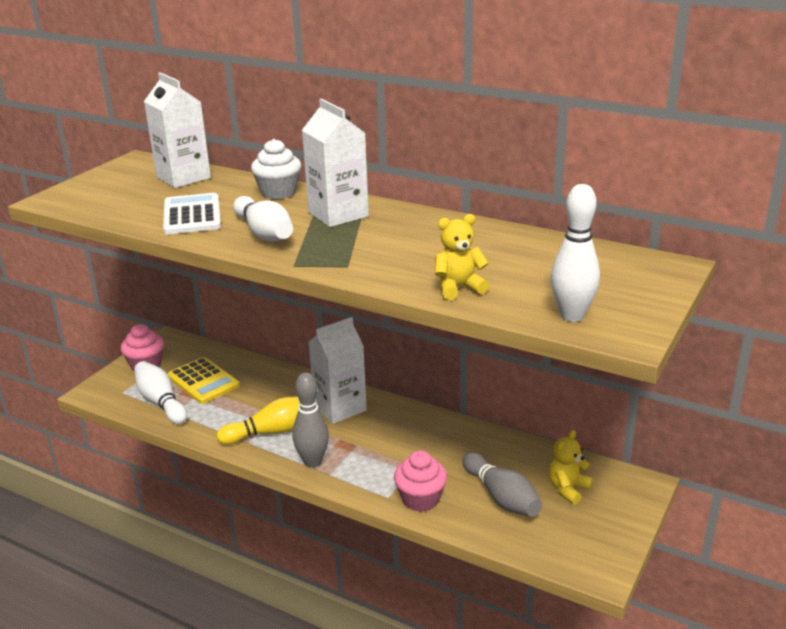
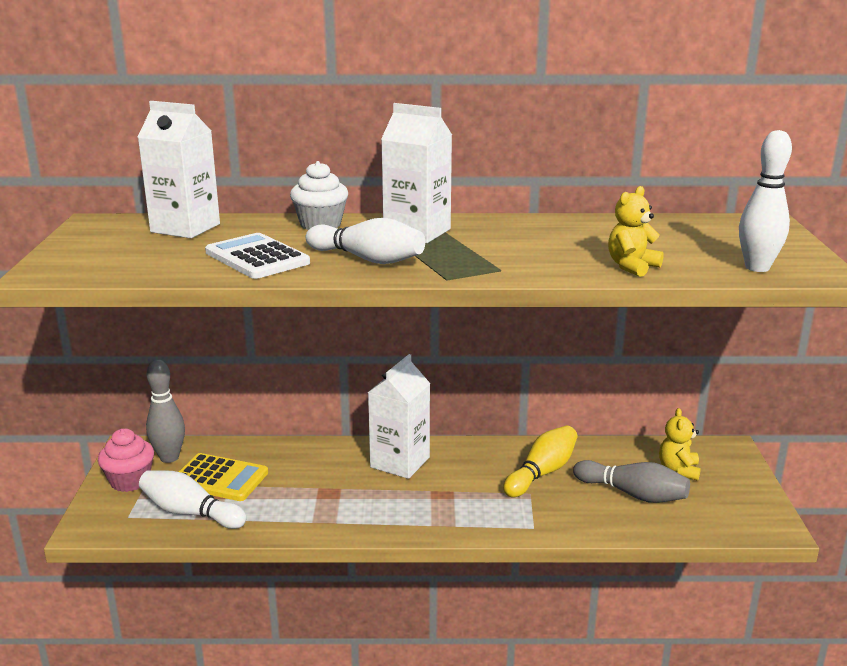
camera: 30 degrees left, 5 degrees down
(272, 431) = (352, 504): yellow bowling pin -> yellow bowling pin (542, 473)
(313, 462) = (426, 519): grey bowling pin -> grey bowling pin (169, 458)
(420, 499) = (565, 519): pink cupcake -> none

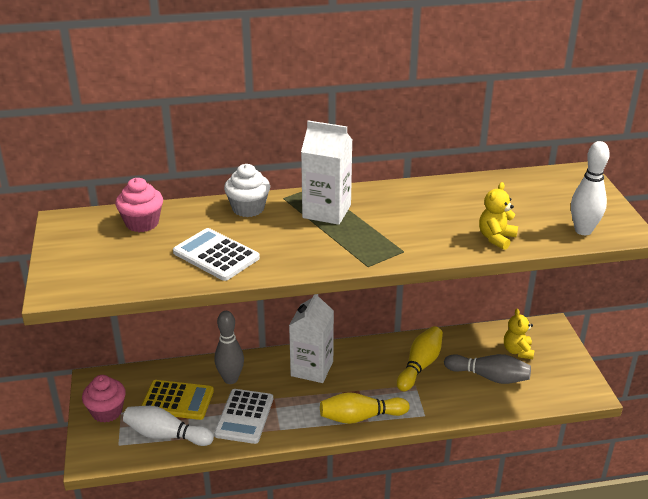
camera: 10 degrees left, 10 degrees up
(169, 458) = (130, 385): grey bowling pin -> grey bowling pin (230, 379)
(185, 228) = (142, 223): white carton -> pink cupcake
(296, 504) = (244, 416): none -> white calculator
(367, 259) = (301, 248): white bowling pin -> none
(446, 520) = (360, 417): none -> yellow bowling pin

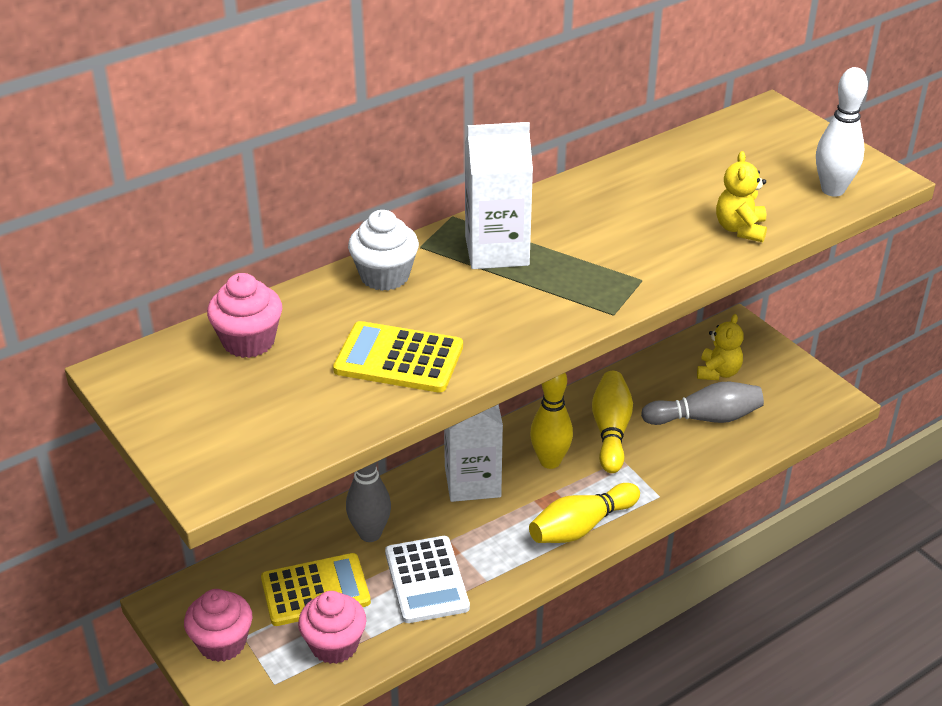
camera: 25 degrees left, 5 degrees up
(166, 435) = (334, 645): white bowling pin -> pink cupcake
(216, 255) = (398, 359): white calculator -> yellow calculator
(368, 372) = (550, 461): none -> yellow bowling pin
(517, 351) = (718, 372): yellow teddy bear -> yellow teddy bear turned 135 degrees counterclockwise

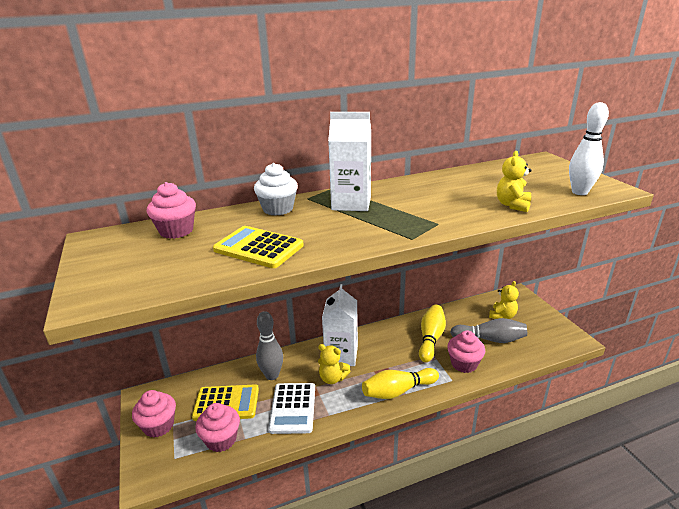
camera: 15 degrees right, 10 degrees down
(472, 523) = (332, 378): none -> yellow teddy bear
(550, 461) = (390, 350): yellow bowling pin -> none
(672, 466) = (464, 364): none -> pink cupcake

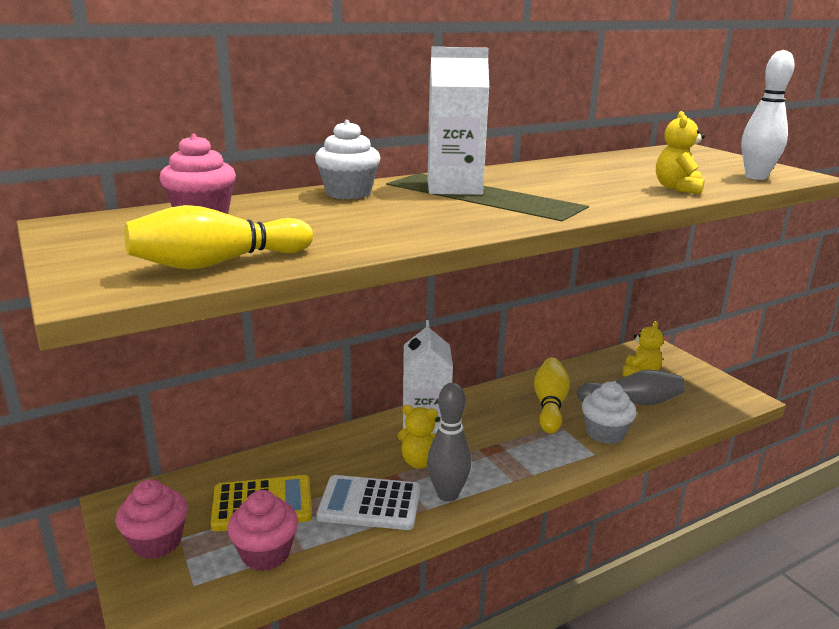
camera: 10 degrees left, 5 degrees down
(258, 248) = (342, 230): yellow calculator -> none
(272, 375) = (326, 463): grey bowling pin -> grey bowling pin (447, 494)
(293, 408) = (370, 504): white calculator -> white calculator turned 105 degrees clockwise
(398, 391) = (521, 472): yellow bowling pin -> yellow bowling pin (218, 263)
(464, 364) = (605, 433): pink cupcake -> white cupcake

